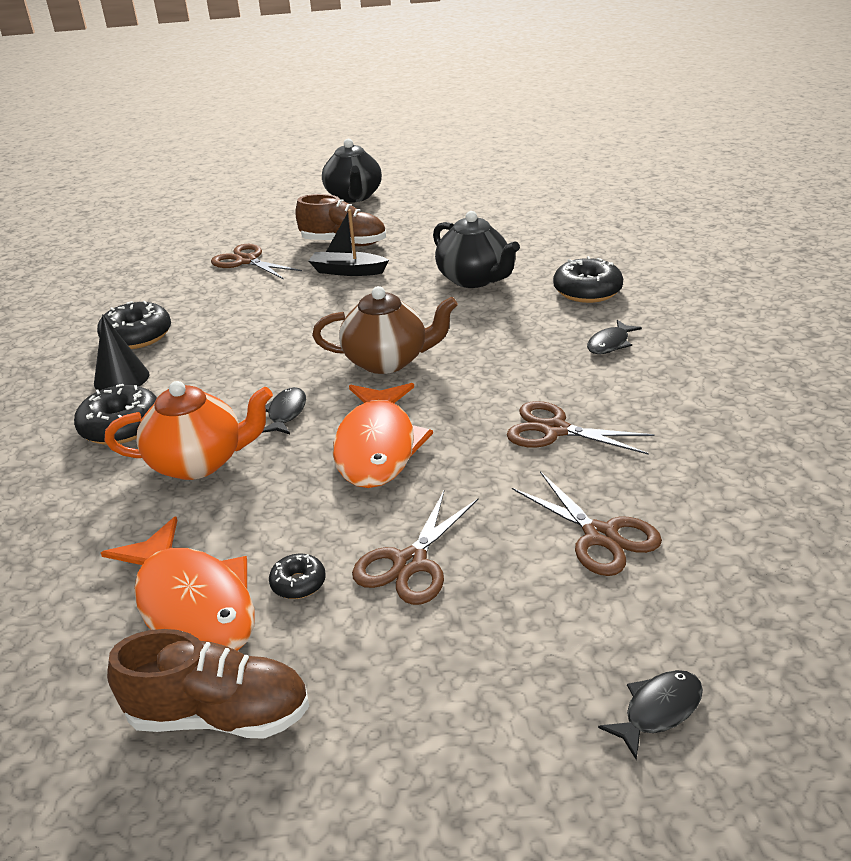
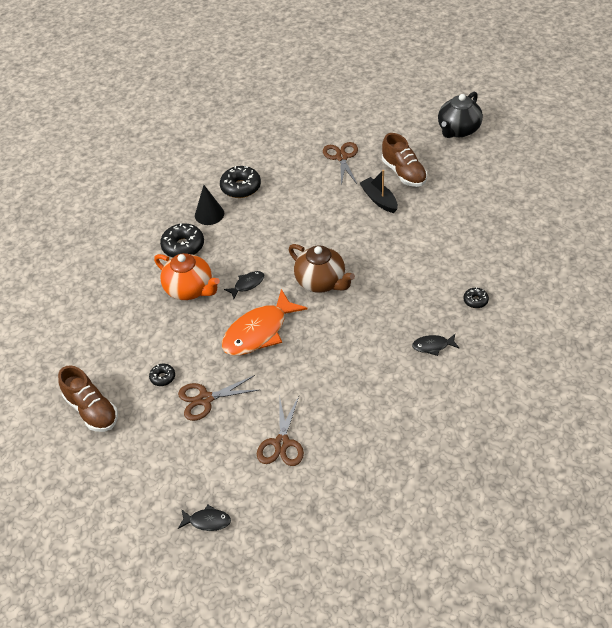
camera: 45 degrees right, 15 degrees up
(192, 604) = (125, 359): orange fish -> none
(474, 279) = (431, 250): black teapot -> none
(555, 430) = (336, 378): brown scissors -> none
(587, 291) = (475, 300): black donut -> black donut, size x0.53

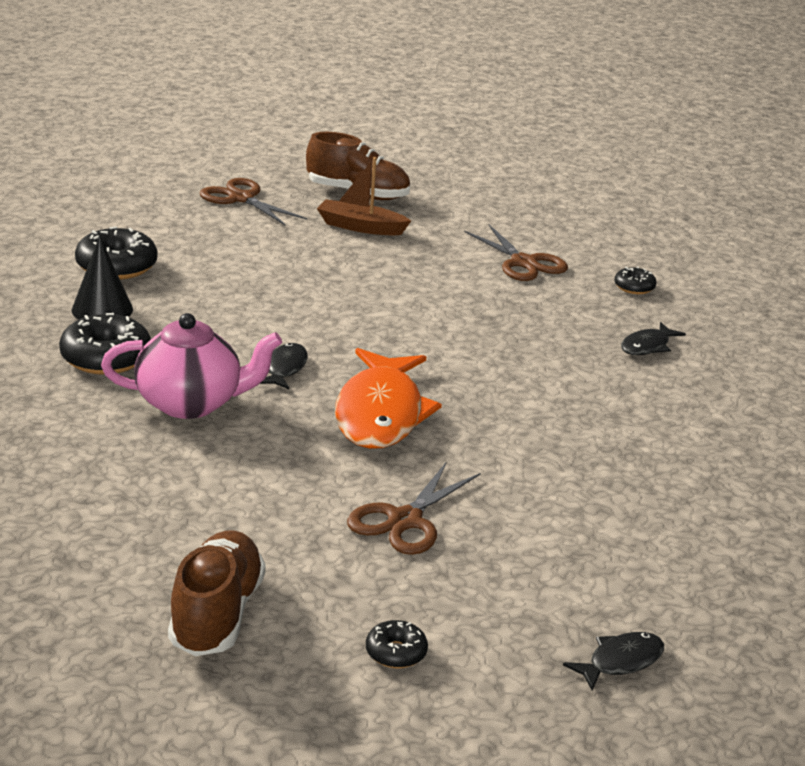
camera: 45 degrees left, 20 degrees down
(92, 410) = (216, 614): brown shoe -> brown shoe turned 90 degrees counterclockwise
(163, 377) = (293, 523): black donut -> black donut (396, 653)
(190, 289) = (191, 403): orange teapot -> pink teapot
(281, 443) = (597, 522): brown scissors -> brown scissors (523, 263)
(321, 282) = (398, 331): brown teapot -> none
(379, 200) = (360, 227): black boat -> brown boat
(458, 130) = (374, 138): black teapot -> none

